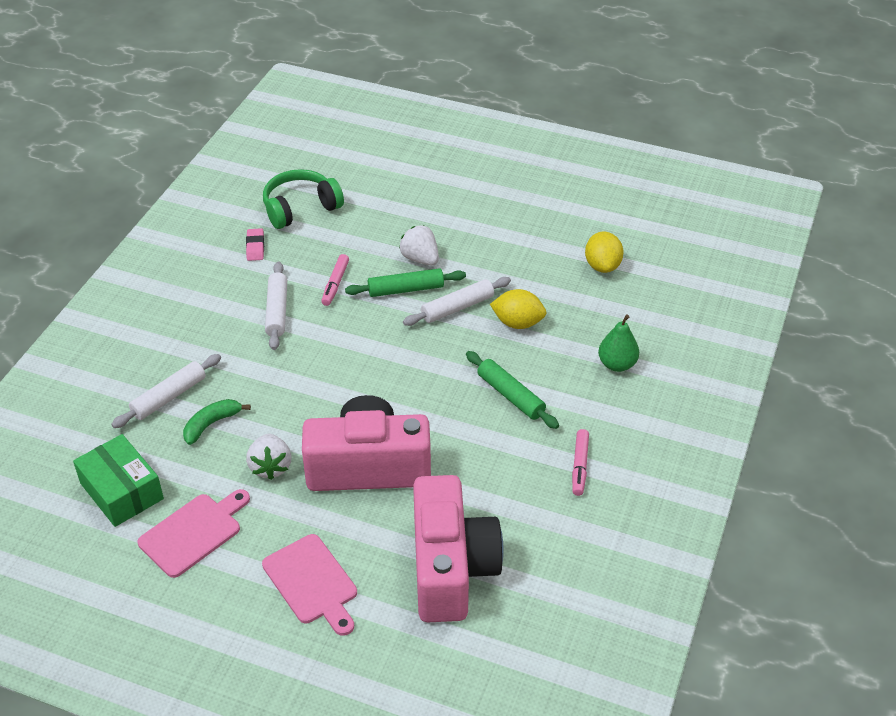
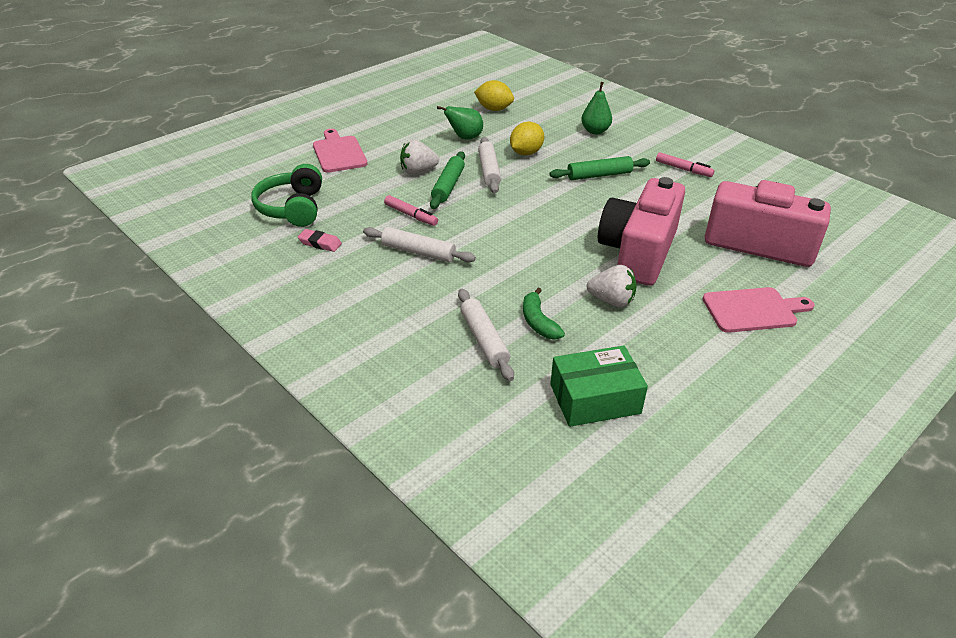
camera: 65 degrees left, 5 degrees down
(193, 532) = (670, 363): pink cutting board -> pink cutting board (338, 153)
(515, 266) = (464, 138): none -> green pear

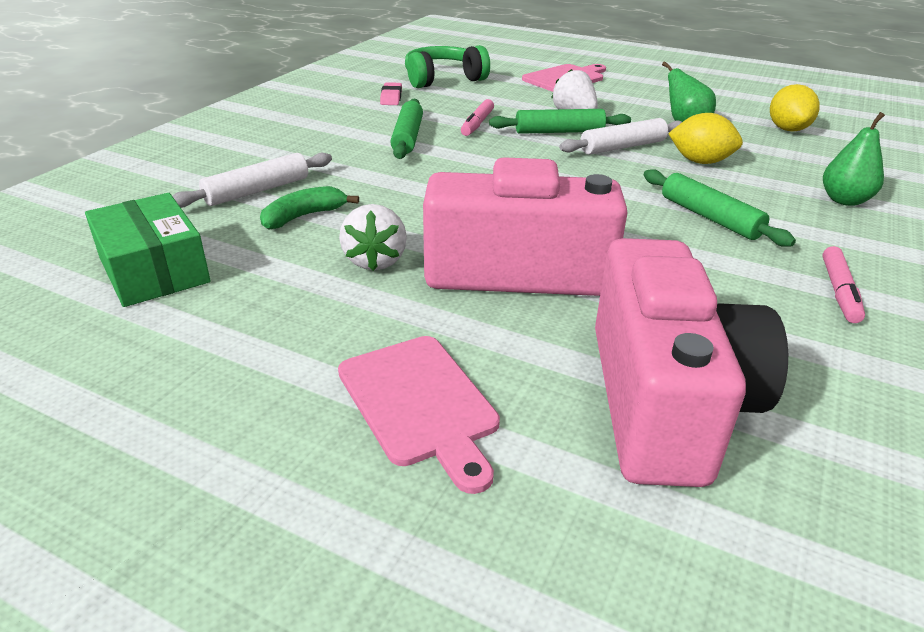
camera: 70 degrees right, 5 degrees down
(418, 252) = (407, 137): white rolling pin -> green rolling pin

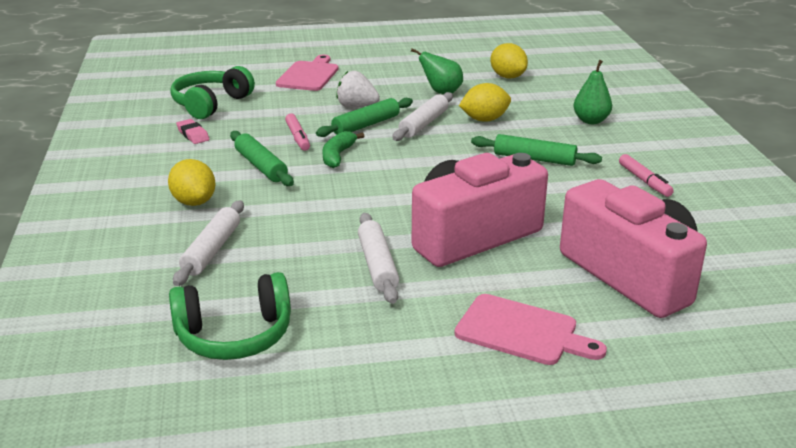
camera: 35 degrees left, 5 degrees down
(154, 270) = (234, 335): green box -> green headphones
(304, 216) = (280, 255): green banana -> green banana (338, 156)
(308, 148) = (194, 202): none -> yellow lemon
(375, 260) = (377, 265): white strawberry -> white rolling pin

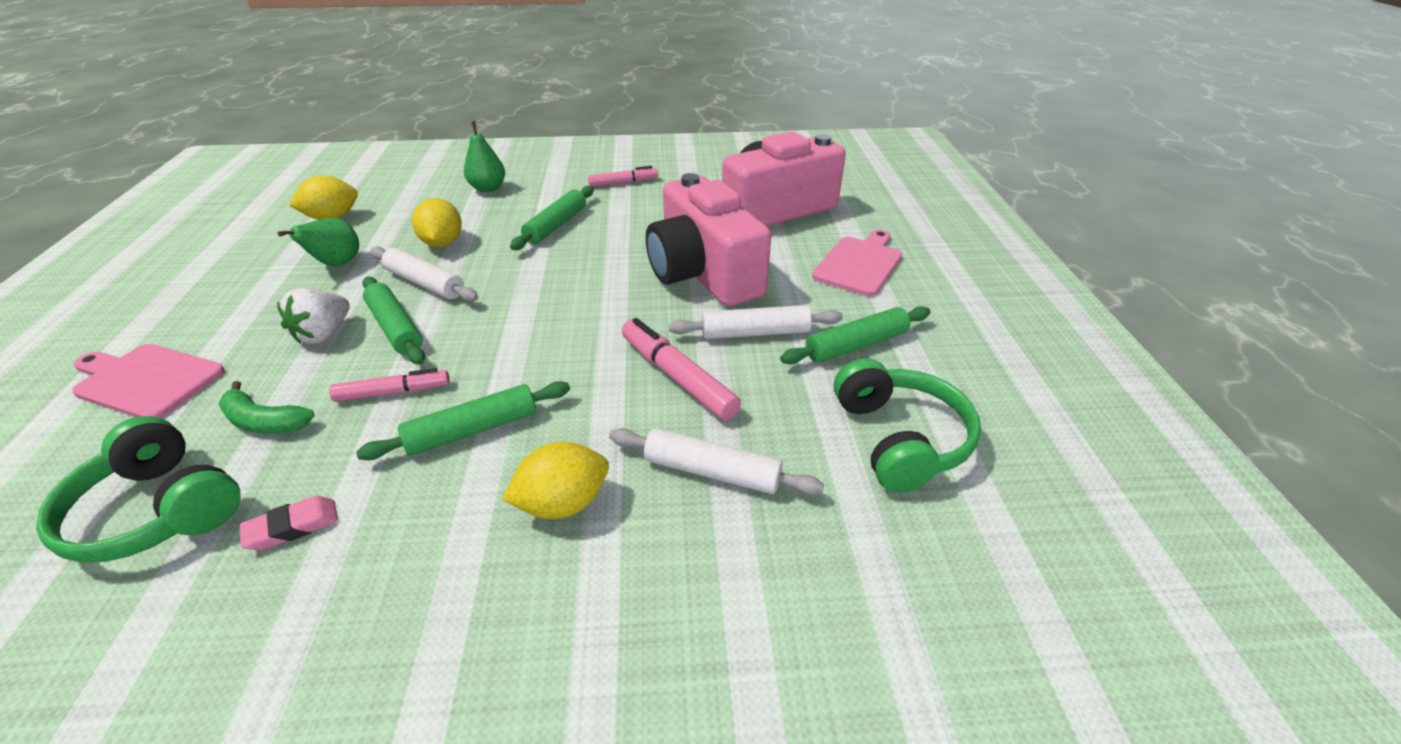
camera: 85 degrees left, 10 degrees up
(314, 231) = (677, 377): none -> pink marker
(338, 156) = (478, 354): green banana -> green banana (265, 421)
(364, 320) = (856, 345): none -> green rolling pin

